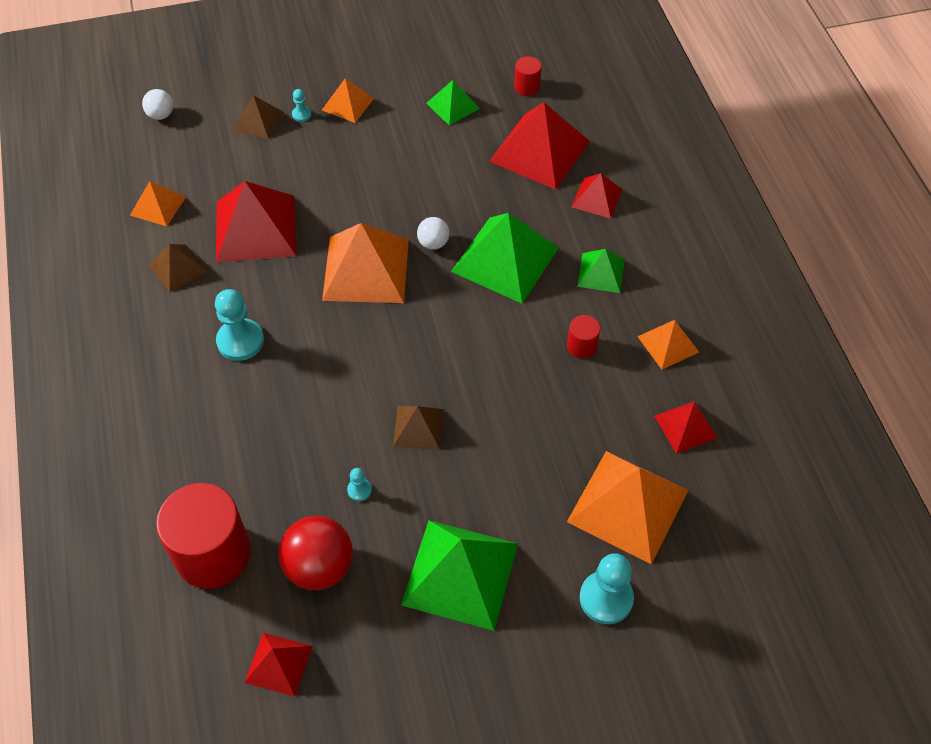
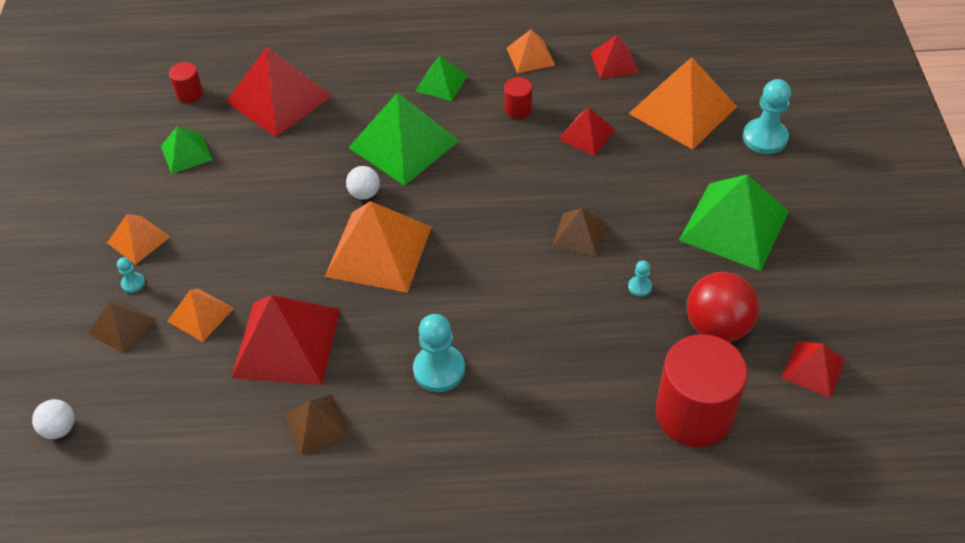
camera: 75 degrees left, 5 degrees down
(158, 205) = (212, 440): orange pyramid -> orange pyramid (200, 314)
(596, 198) = (354, 70): red pyramid -> red pyramid (586, 134)

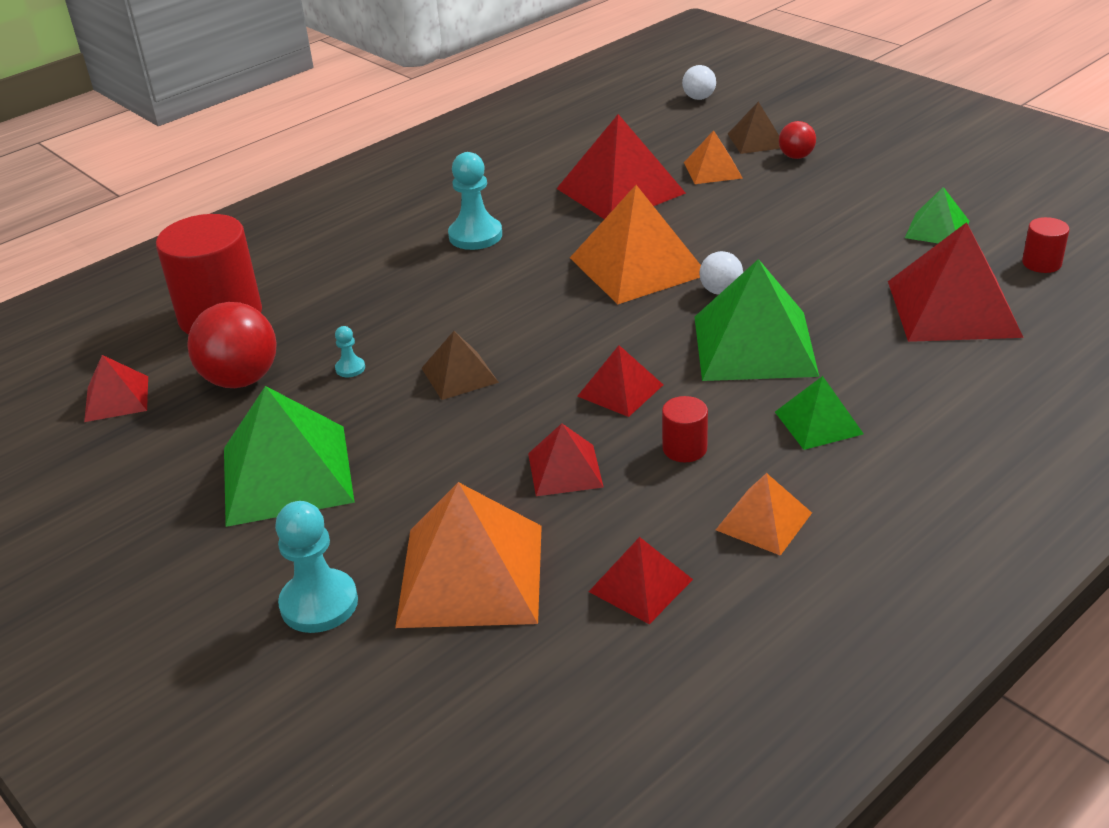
camera: 140 degrees right, 15 degrees down
(133, 283) = (796, 156): turquoise pawn -> red ball
(138, 239) = (847, 173): orange pyramid -> none
(317, 424) = (529, 174): brown pyramid -> none
(506, 162) = (620, 390): none -> red pyramid

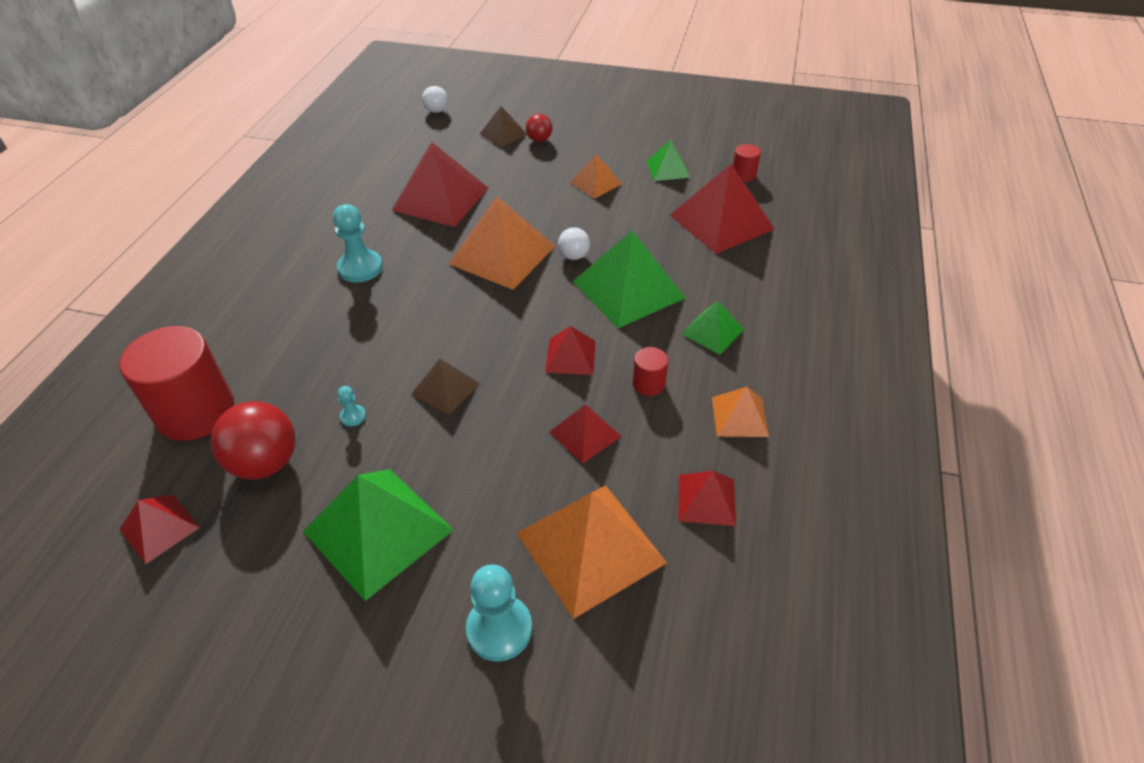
camera: 35 degrees left, 10 degrees up
(713, 170) = (492, 164): orange pyramid -> orange pyramid (595, 183)

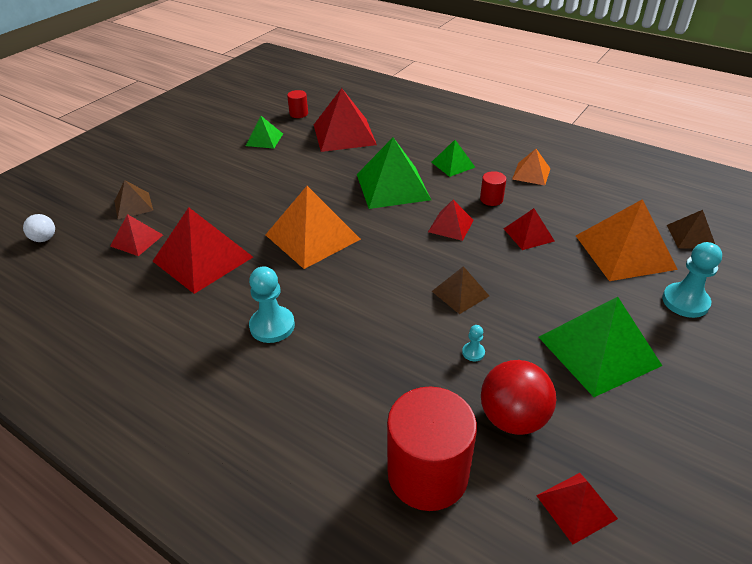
camera: 70 degrees left, 5 degrees down
(539, 140) = (164, 188): red ball -> none
(574, 256) = (339, 202): white ball -> none
(595, 183) = (254, 173): orange pyramid -> none
(670, 639) = (691, 236): none -> brown pyramid
(706, 499) = (593, 200): red pyramid -> red pyramid (137, 240)

